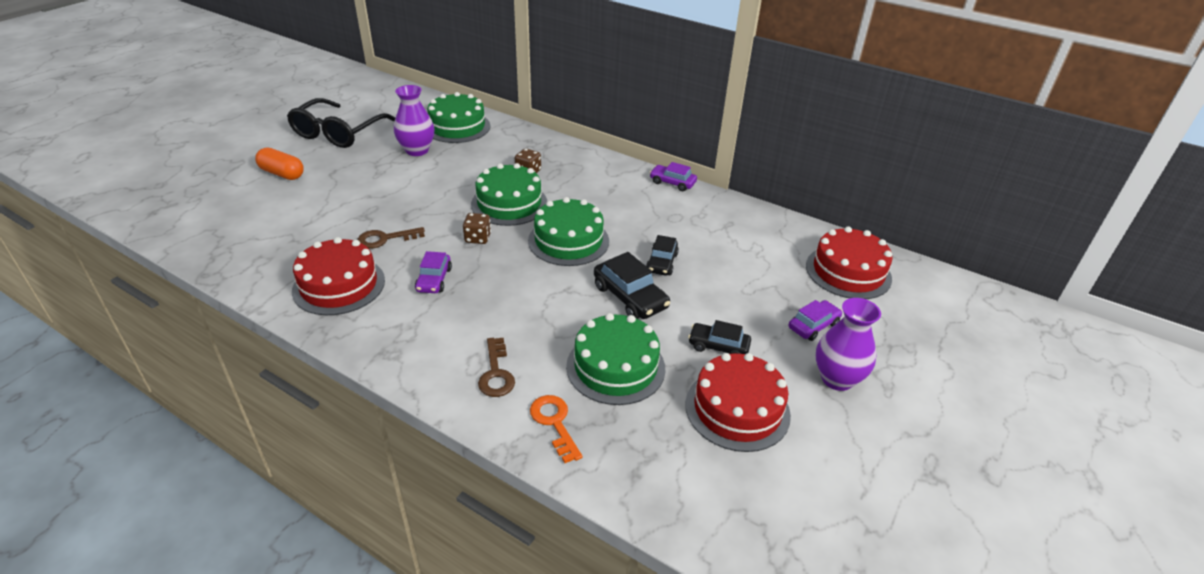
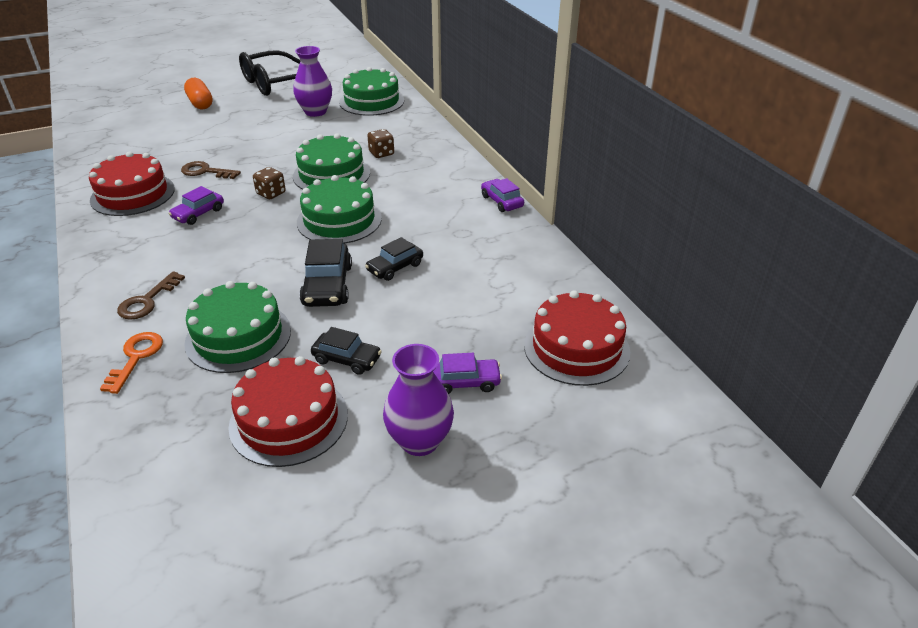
camera: 35 degrees right, 0 degrees up
(718, 346) = (347, 359): black car -> black car turned 150 degrees clockwise

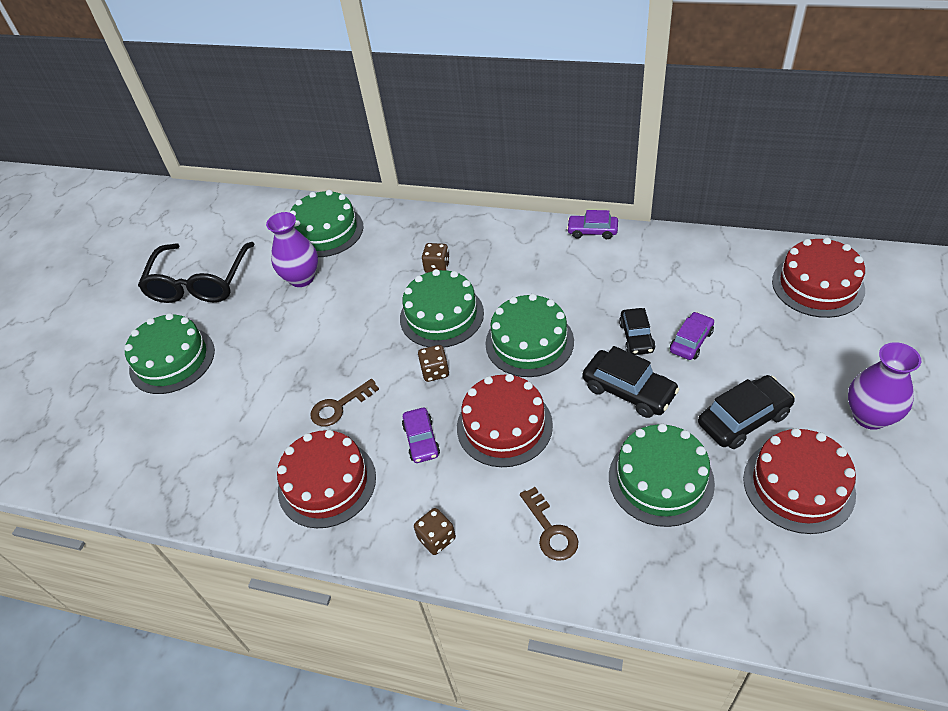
camera: 45 degrees left, 10 degrees up
(109, 254) = (437, 538): none -> brown dice
(136, 357) = (639, 567): orange key -> none
(200, 103) = (172, 360): orange capsule -> green cake
(240, 242) = (504, 426): none -> red cake
(347, 359) = (743, 419): black car -> black car, size x1.52
(465, 382) = (818, 362): purple car -> purple car (691, 341)

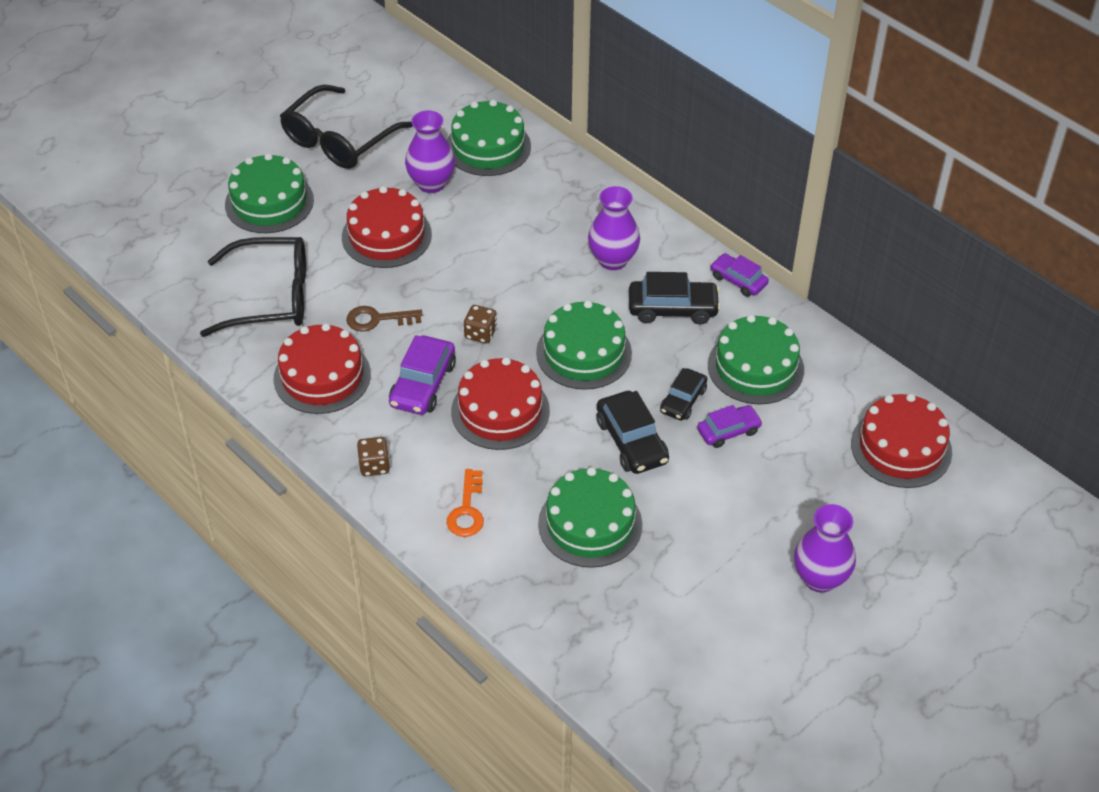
camera: 25 degrees right, 0 degrees up
(229, 439) = (270, 297): none -> black glasses
(421, 440) = (423, 384): purple car -> purple car, size x1.52
(437, 267) = (561, 238): brown dice -> none
(441, 315) = (527, 286): green cake -> green cake (755, 367)
(489, 263) = (613, 260): none -> purple vase
(550, 530) = (467, 510): brown key -> orange key
(743, 419) = (707, 518): black car -> black car (672, 309)
(798, 485) = (699, 592): red cake -> red cake (386, 235)

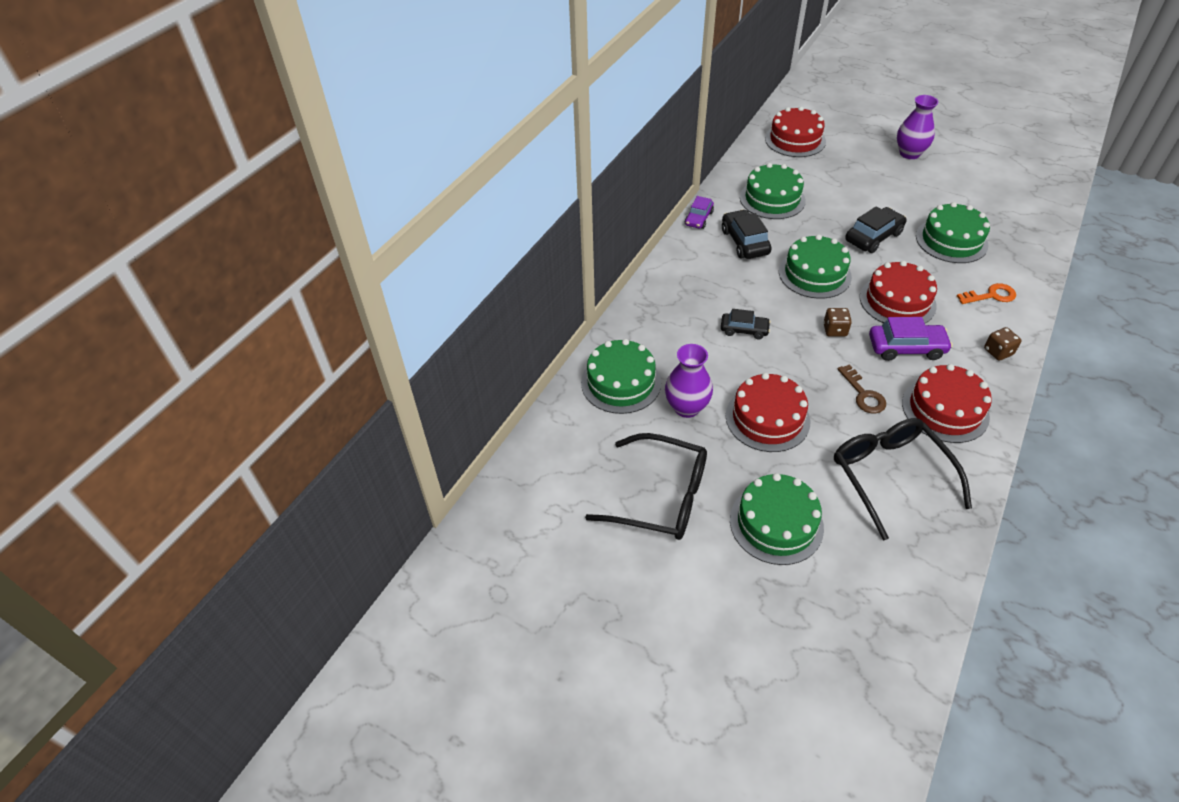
camera: 105 degrees left, 0 degrees up
(613, 260) = (714, 279): purple vase -> none
(683, 400) = (822, 222): black car -> black car (744, 330)
(728, 431) = (833, 200): purple car -> none

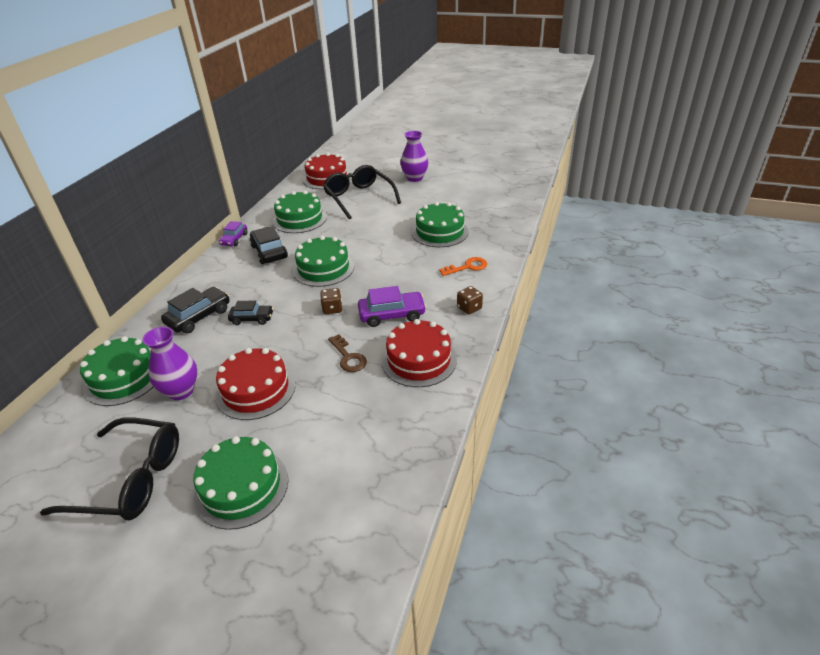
camera: 10 degrees left, 10 degrees down
(873, 237) = (377, 236): black car -> black car (199, 317)
(890, 476) = (361, 425): black glasses -> black glasses (359, 198)
(897, 301) = (390, 280): red cake -> none

